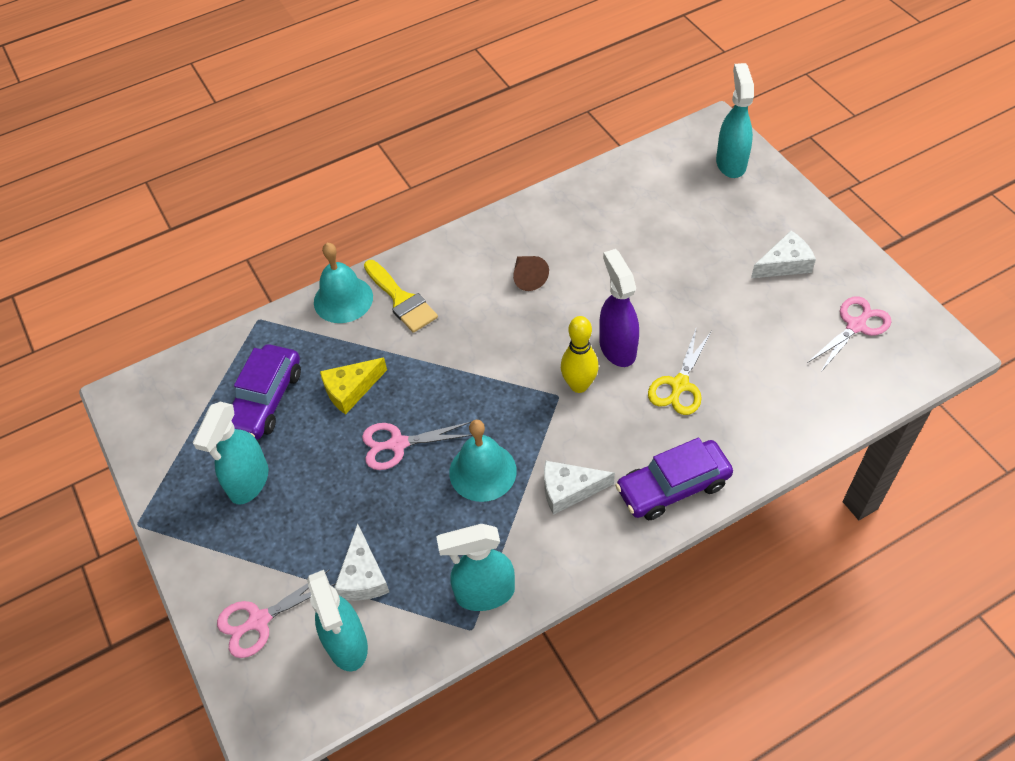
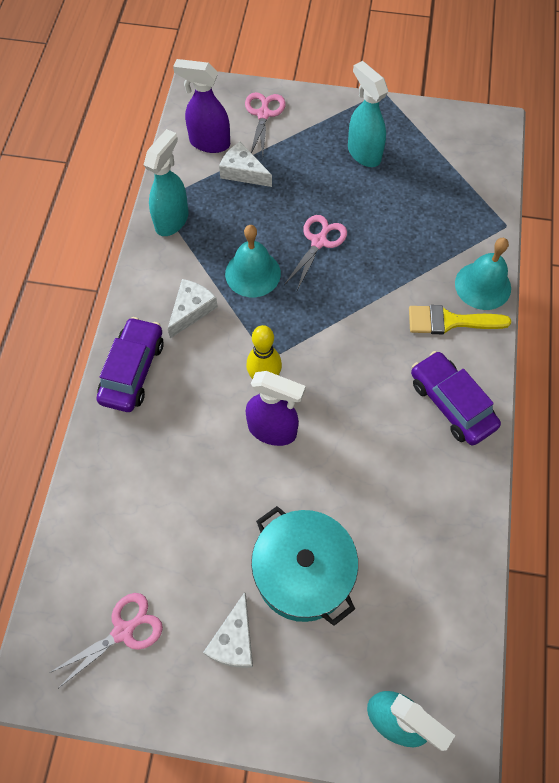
camera: 125 degrees right, 10 degrees up
(266, 400) = (424, 193): purple car -> purple car (451, 403)
(347, 644) = (209, 143): turquoise spray bottle -> purple spray bottle
(351, 389) = (390, 242): yellow cheese -> none
(528, 277) = (398, 422): brown cone -> none
(679, 385) = (201, 444): yellow scissors -> none
(700, 258) = (303, 573): none -> turquoise pot
(855, 326) = (123, 631): pink scissors -> pink scissors turned 120 degrees counterclockwise

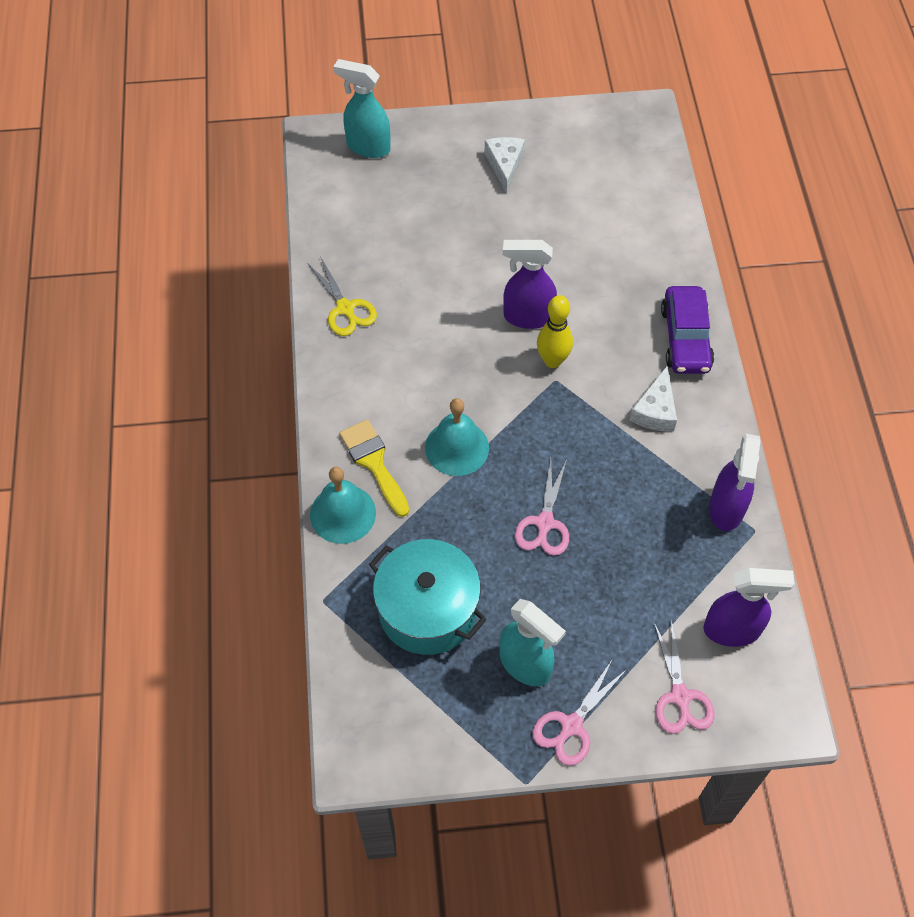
camera: 165 degrees right, 5 degrees down
(123, 631) = (593, 152): pink scissors -> pink scissors (571, 725)
(172, 220) = (726, 509): turquoise spray bottle -> purple spray bottle
(243, 172) = (670, 596): white cheese -> none
(253, 273) = (606, 466): turquoise bell -> turquoise bell (457, 447)
(303, 573) = (464, 218): turquoise pot -> turquoise pot (427, 610)
(450, 321) = (374, 463): yellow brush -> yellow brush turned 105 degrees counterclockwise
(451, 403) = (359, 379): purple car -> none
(454, 486) = (345, 308): none -> yellow scissors

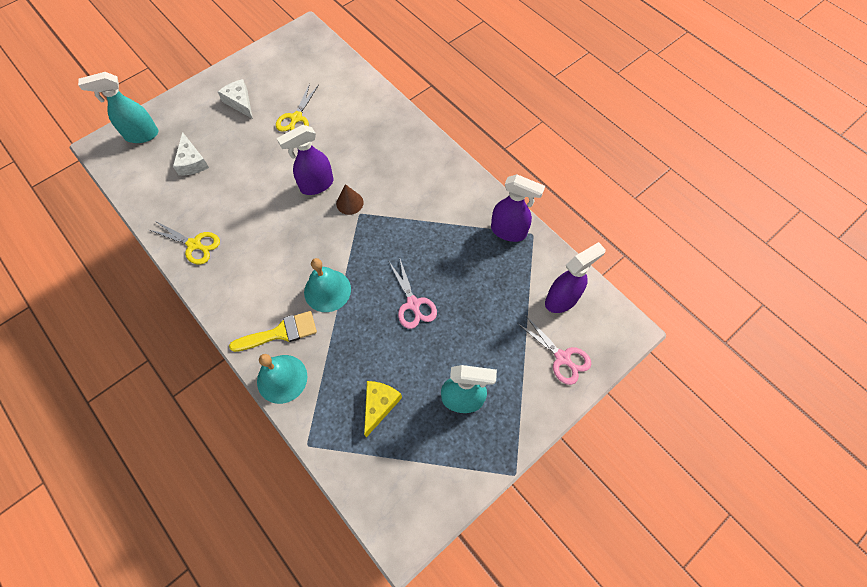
camera: 35 degrees left, 5 degrees up
(374, 463) = (280, 332): yellow brush -> yellow brush turned 135 degrees clockwise
(427, 610) = (379, 405): turquoise pot -> yellow cheese
(552, 360) = (349, 203): yellow bowling pin -> brown cone
(559, 221) = (296, 118): none -> yellow scissors
(571, 725) = (515, 419): pink scissors -> none
(655, 410) = (430, 198): white cheese -> white cheese (192, 162)
(685, 338) = (417, 147): purple car -> none
(726, 509) = (509, 231): purple spray bottle -> purple spray bottle turned 45 degrees counterclockwise

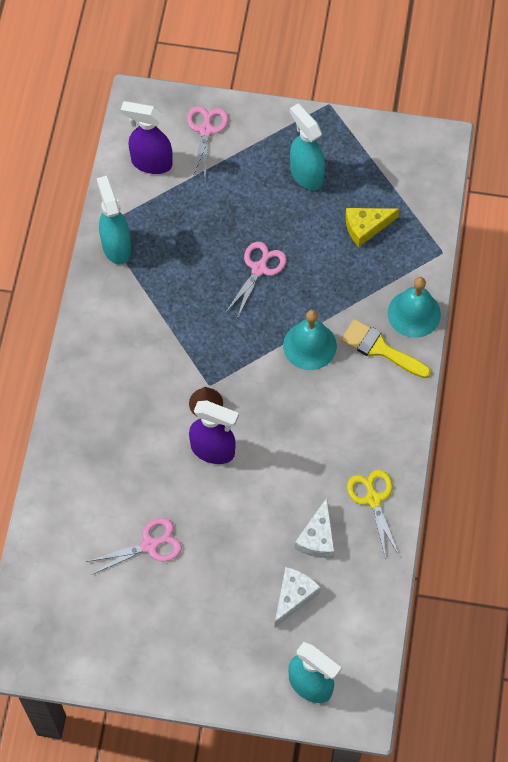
camera: 130 degrees left, 0 degrees up
(240, 102) = (179, 625): white cheese -> white cheese (317, 538)
(296, 118) = (149, 545): yellow scissors -> pink scissors
(509, 231) = (116, 246): purple spray bottle -> turquoise spray bottle

